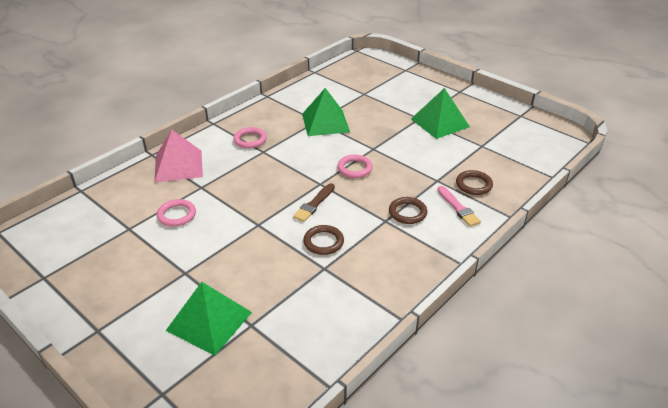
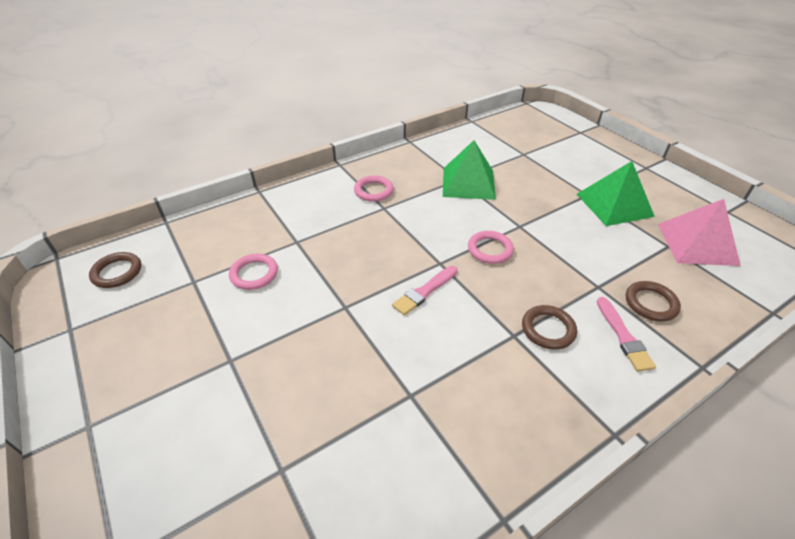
camera: 15 degrees right, 5 degrees up
(178, 166) = (282, 210): pink pyramid -> pink pyramid (697, 244)
(209, 321) = (229, 448): green pyramid -> none
(314, 204) = (425, 291): brown brush -> pink brush
(323, 242) = (421, 352): brown ring -> brown ring (117, 272)

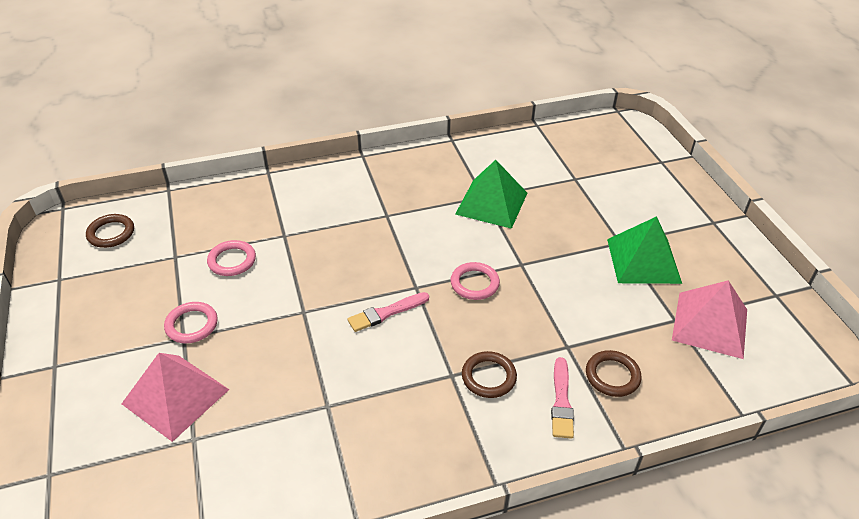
camera: 15 degrees right, 0 degrees up
(244, 426) = (175, 396): none -> pink pyramid
(373, 191) = (384, 194): pink ring -> pink ring (191, 325)

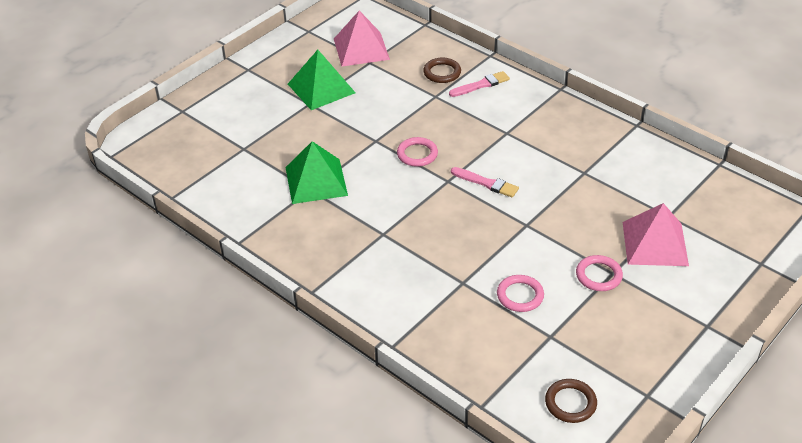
camera: 120 degrees left, 0 degrees up
(488, 377) = (492, 117): brown ring -> none

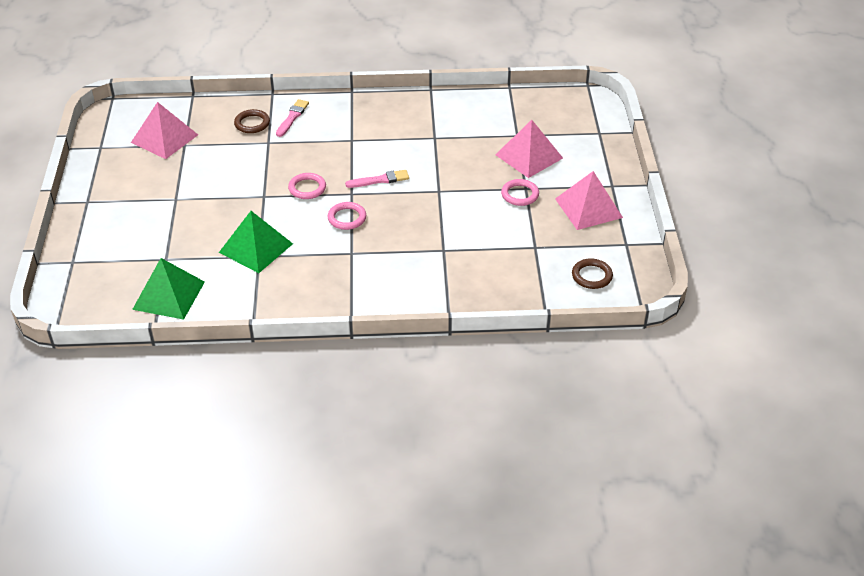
camera: 45 degrees left, 0 degrees up
(321, 88) = (170, 183): green pyramid -> green pyramid (168, 295)
(520, 296) = (488, 235): pink ring -> pink ring (347, 218)
(652, 332) = (588, 208): none -> pink pyramid

